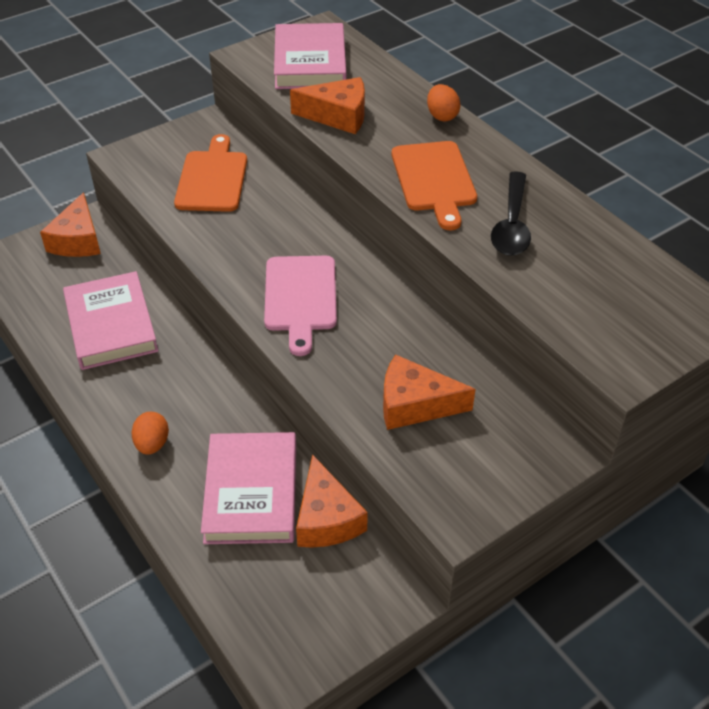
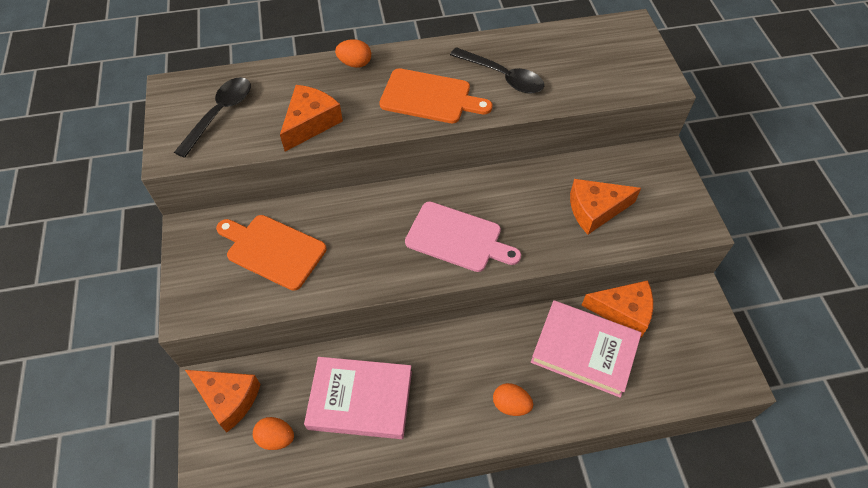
camera: 65 degrees left, 10 degrees up
(51, 284) = (276, 438): none -> orange egg
(310, 62) = (220, 114): pink book -> black spoon
(415, 404) = (595, 210): orange cheese -> orange cheese turned 45 degrees clockwise

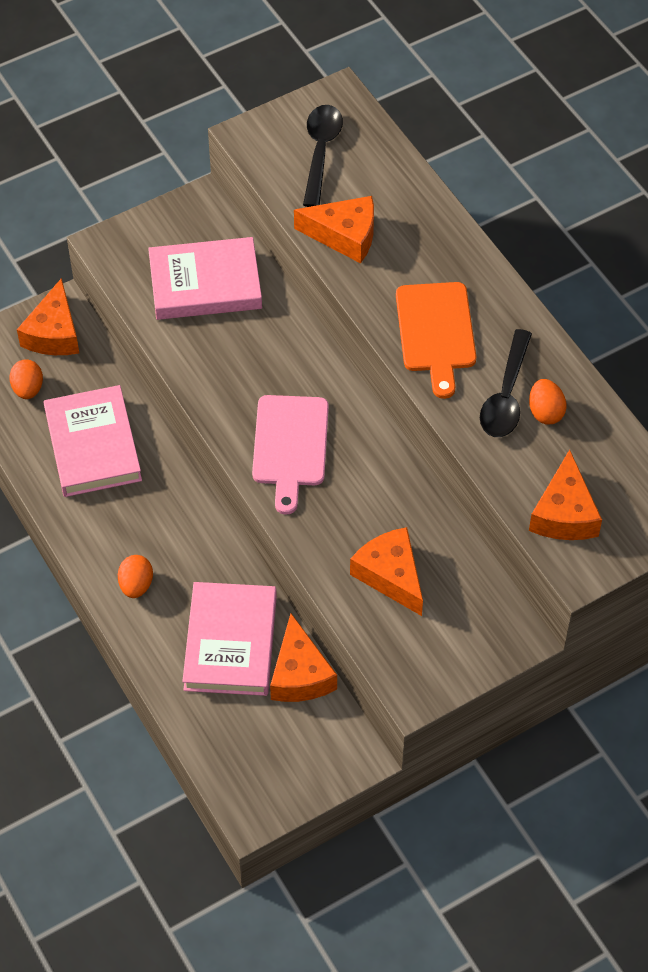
camera: 70 degrees right, 0 degrees up
(220, 114) = (320, 152): black spoon -> black spoon turned 90 degrees counterclockwise
(273, 250) = (205, 284): orange cutting board -> pink book
(355, 63) = (457, 243): orange egg -> orange egg (545, 412)
(613, 76) = (564, 513): none -> orange cheese

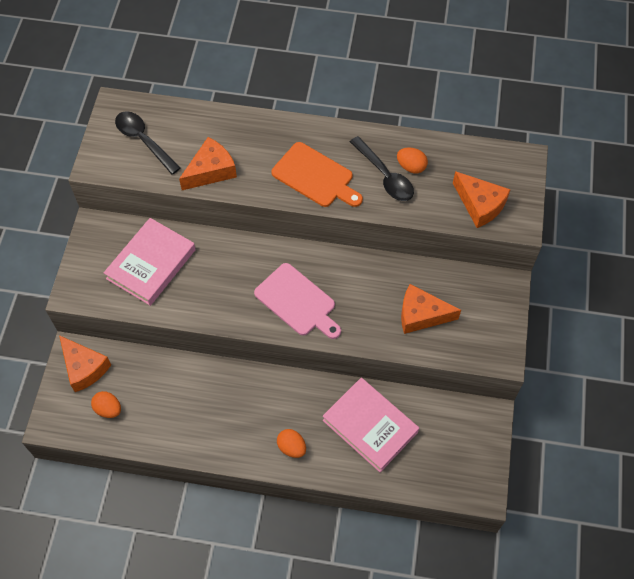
camera: 50 degrees left, 5 degrees up
(93, 445) = (180, 403): pink book -> none
(300, 674) = (418, 406): orange cheese -> none

